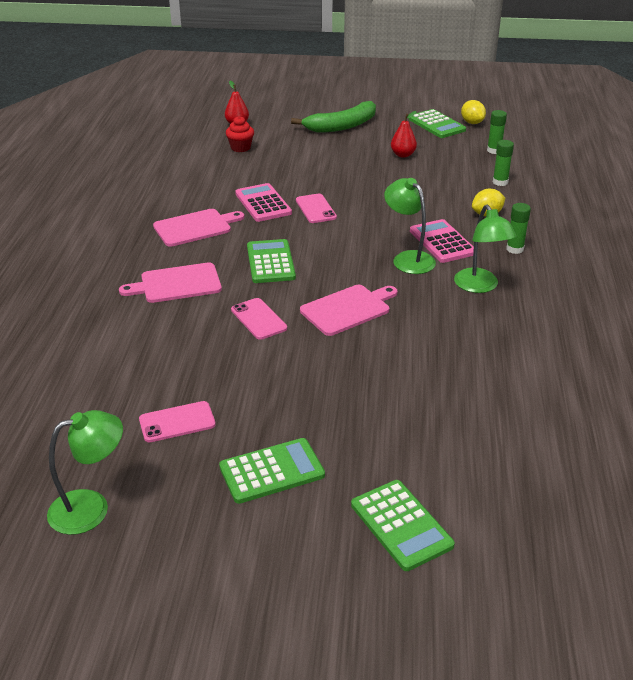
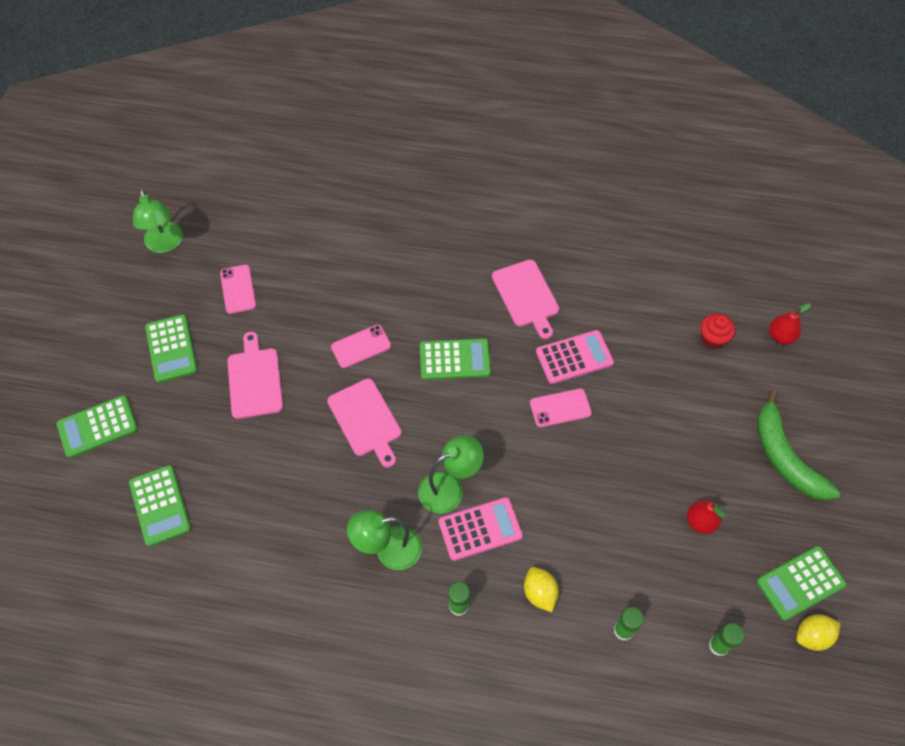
camera: 95 degrees right, 25 degrees up
(177, 284) = (425, 283): pink cutting board -> pink cutting board (255, 380)
(490, 445) = (160, 505): none -> green calculator

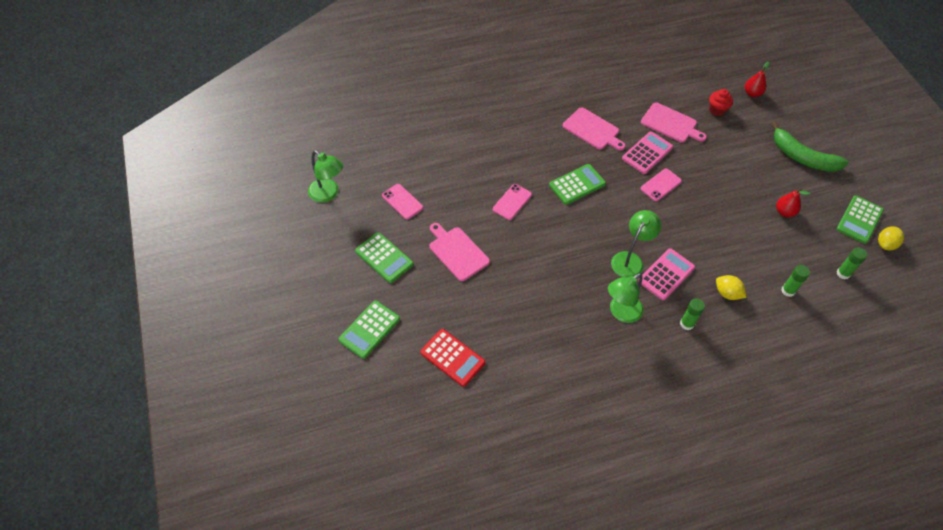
camera: 30 degrees left, 5 degrees down
(160, 505) = (452, 357): green calculator -> red calculator
(366, 420) = (549, 244): pink cutting board -> pink cutting board (671, 124)

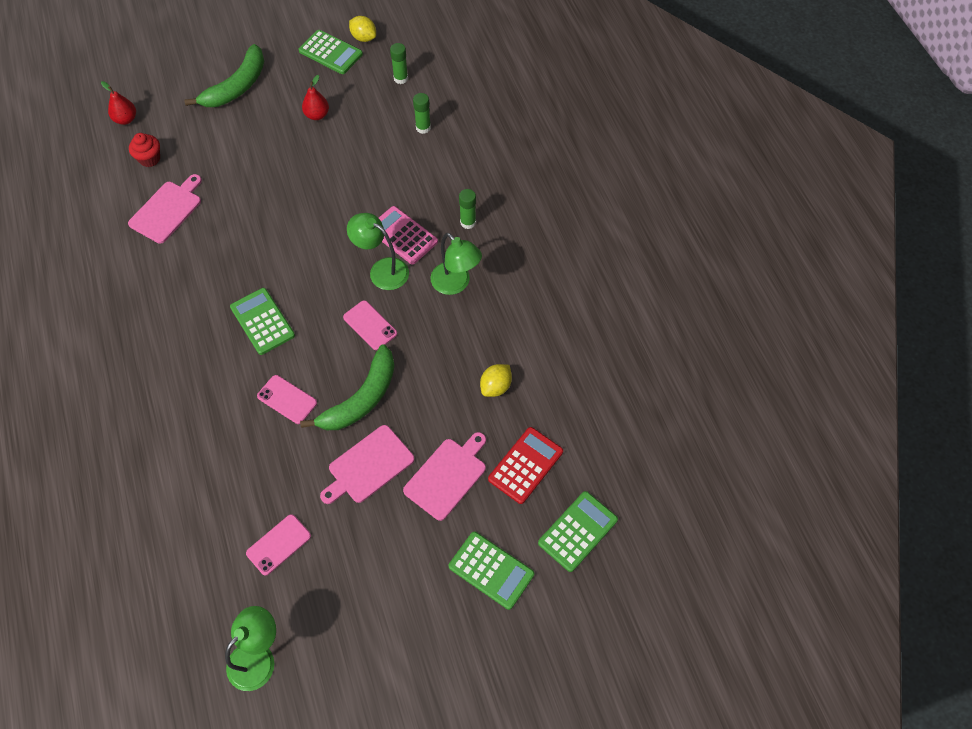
camera: 90 degrees left, 5 degrees up
(384, 258) = (377, 561): green calculator -> green calculator (577, 531)
(512, 247) = (361, 398): none -> green banana
(592, 130) = (168, 299): pink cutting board -> pink cutting board (447, 476)
(647, 153) = (215, 240): pink calculator -> none
(660, 185) = (269, 230): pink phone -> pink phone (370, 325)
(727, 293) = (427, 181): yellow lemon -> yellow lemon (496, 386)

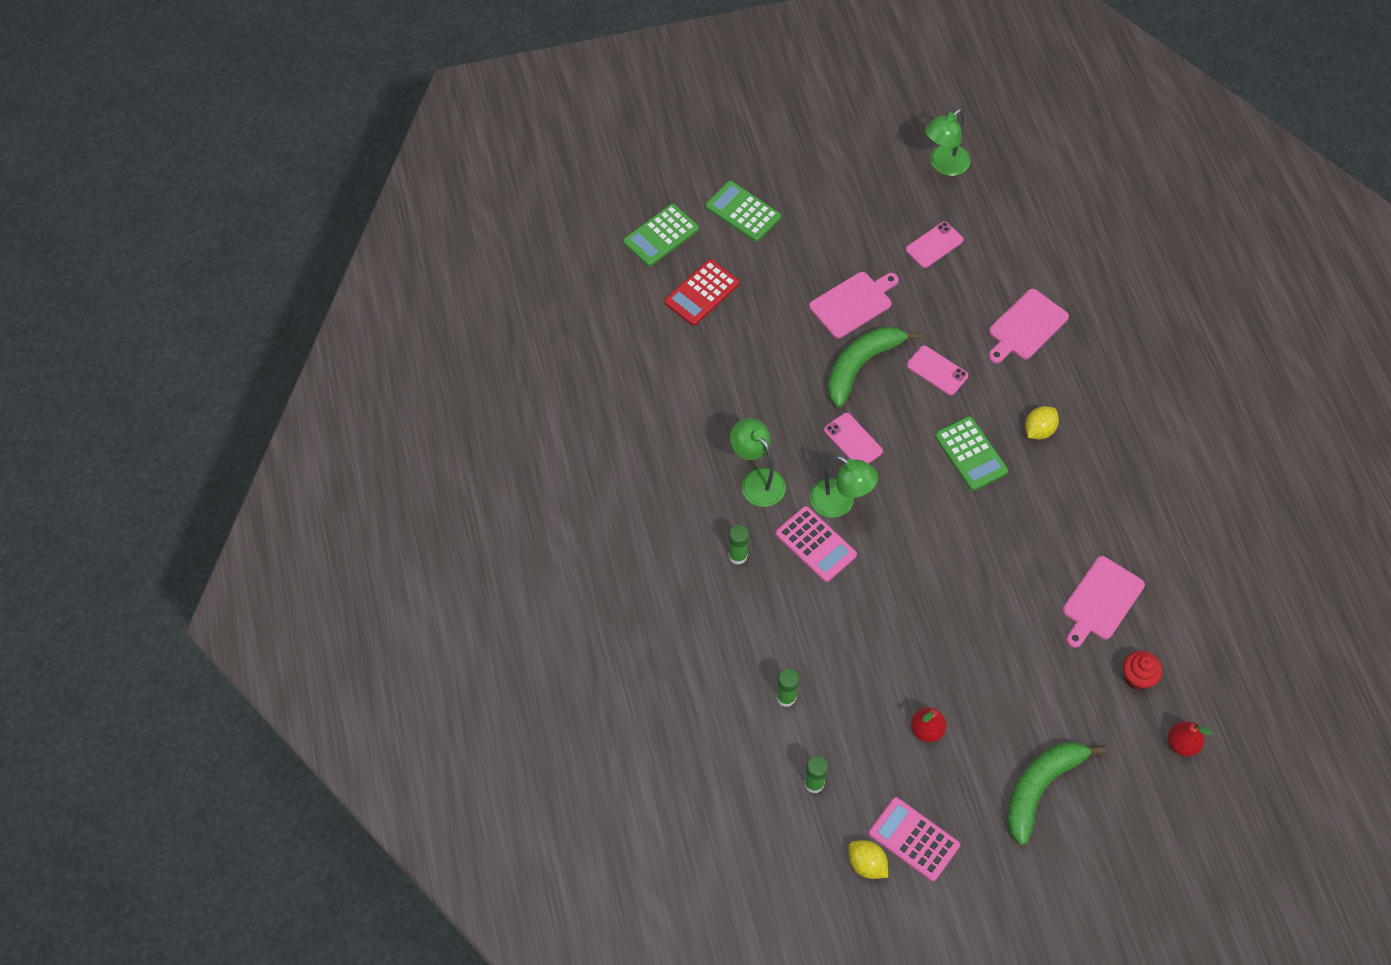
camera: 175 degrees left, 0 degrees up
(330, 53) = (913, 839): green calculator -> pink calculator
(447, 476) = (777, 289): pink cutting board -> pink cutting board (1025, 327)
(496, 386) = (723, 367): yellow lemon -> yellow lemon (1039, 430)

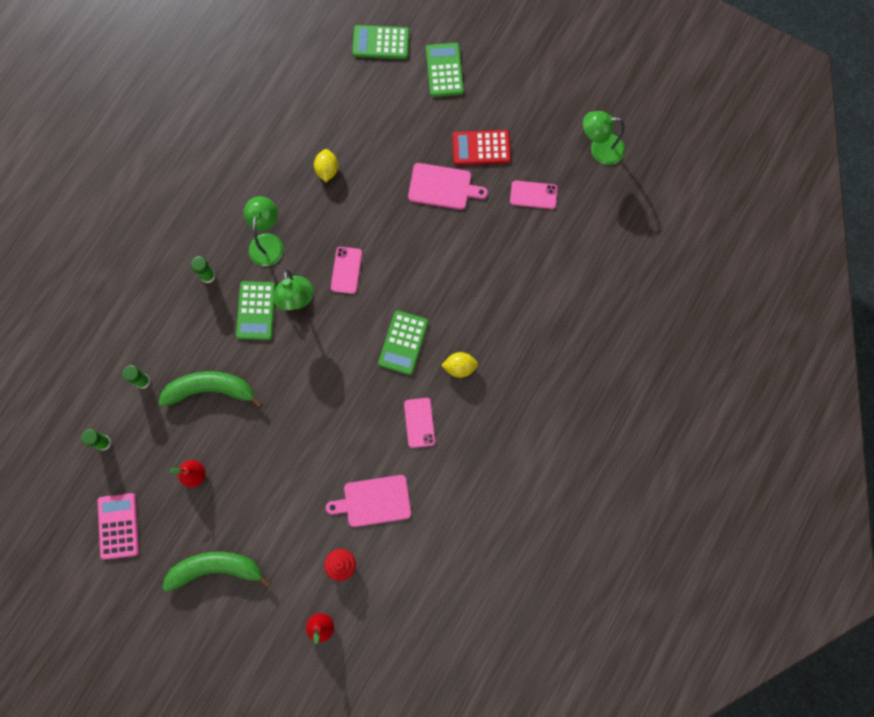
camera: 45 degrees right, 15 degrees up
(702, 293) = (364, 100): red calculator -> red calculator (481, 148)
(815, 544) = (256, 311): pink calculator -> green calculator
(861, 366) = (403, 229): green banana -> green banana (210, 389)
(866, 864) = (80, 513): yellow lemon -> yellow lemon (327, 170)
(937, 370) = (443, 274): pink phone -> pink phone (419, 422)
(1025, 327) = (527, 297): pink cutting board -> none

